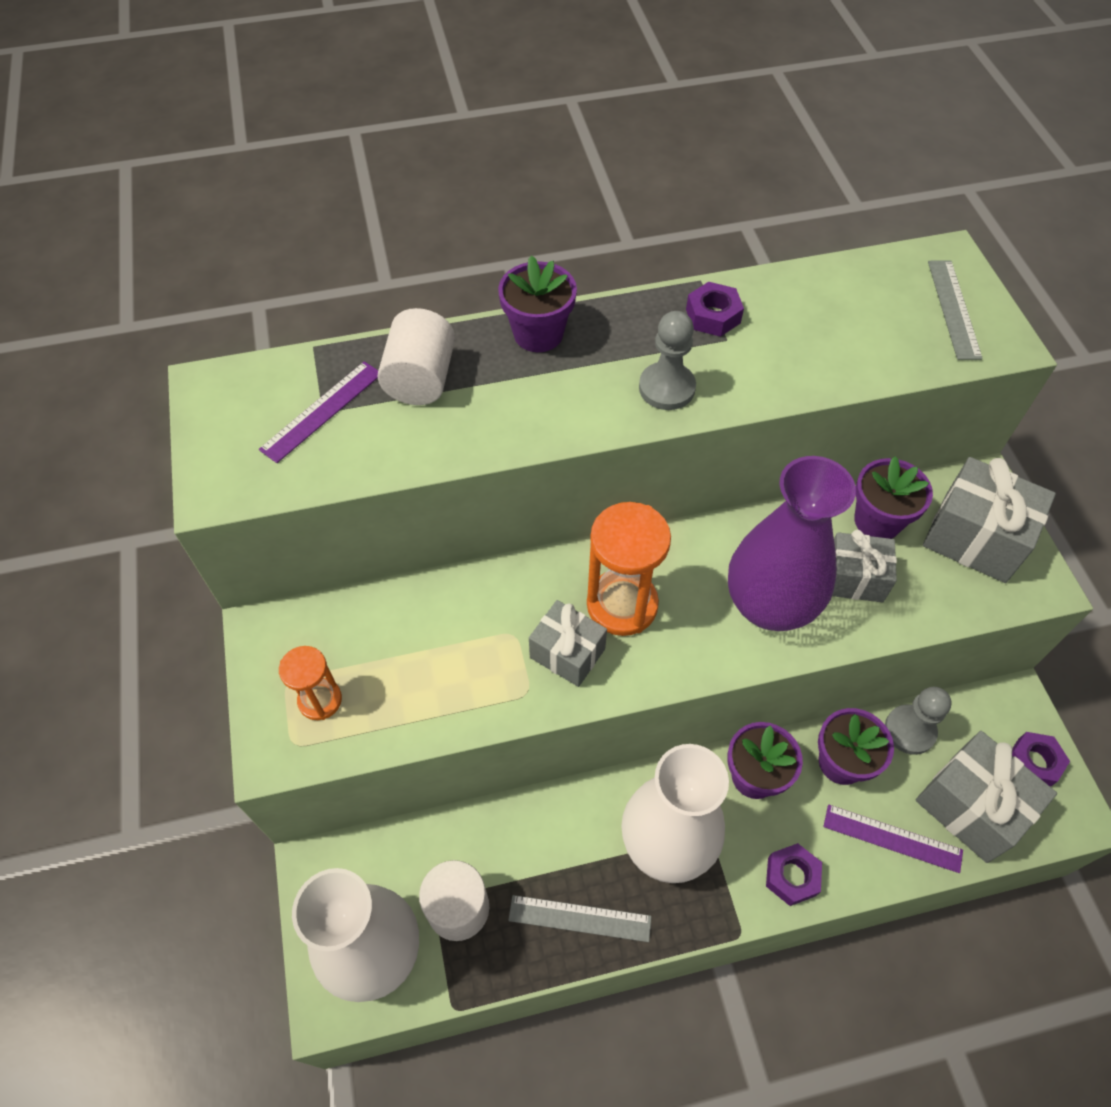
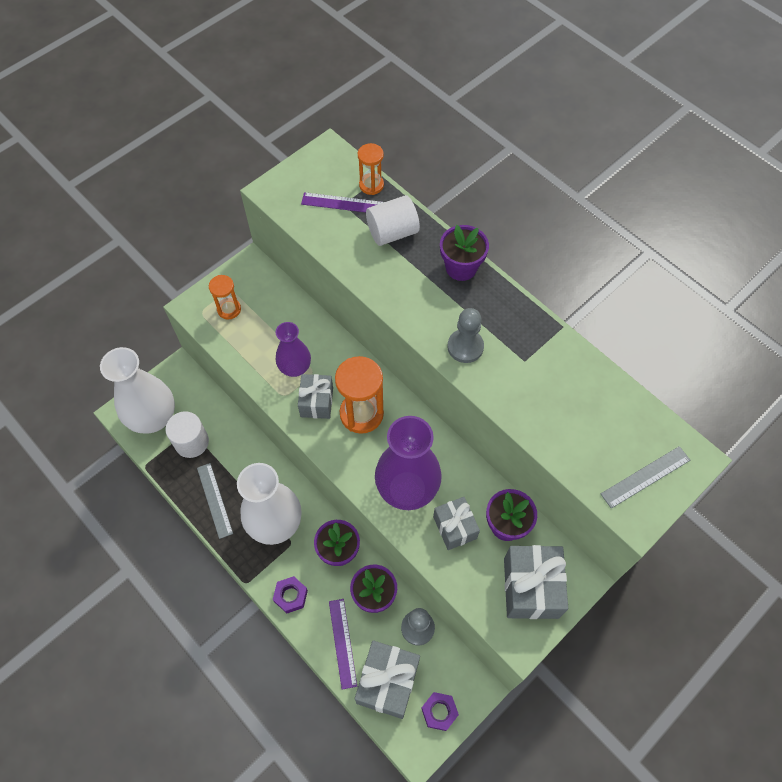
camera: 60 degrees right, 5 degrees up
(318, 365) = (371, 185): none -> orange hourglass
(491, 655) = (295, 368): none -> purple vase
(713, 316) = (538, 345): purple nut -> none

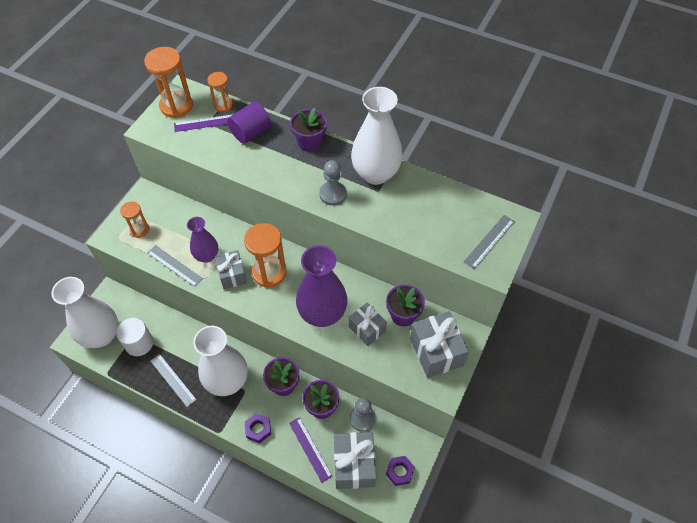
camera: 20 degrees left, 5 degrees down
(254, 368) = (175, 265): none -> grey ruler
(315, 170) = (176, 106): none -> orange hourglass
(392, 232) = (251, 132): white cylinder -> purple cylinder
(530, 335) = (375, 173): none -> white vase

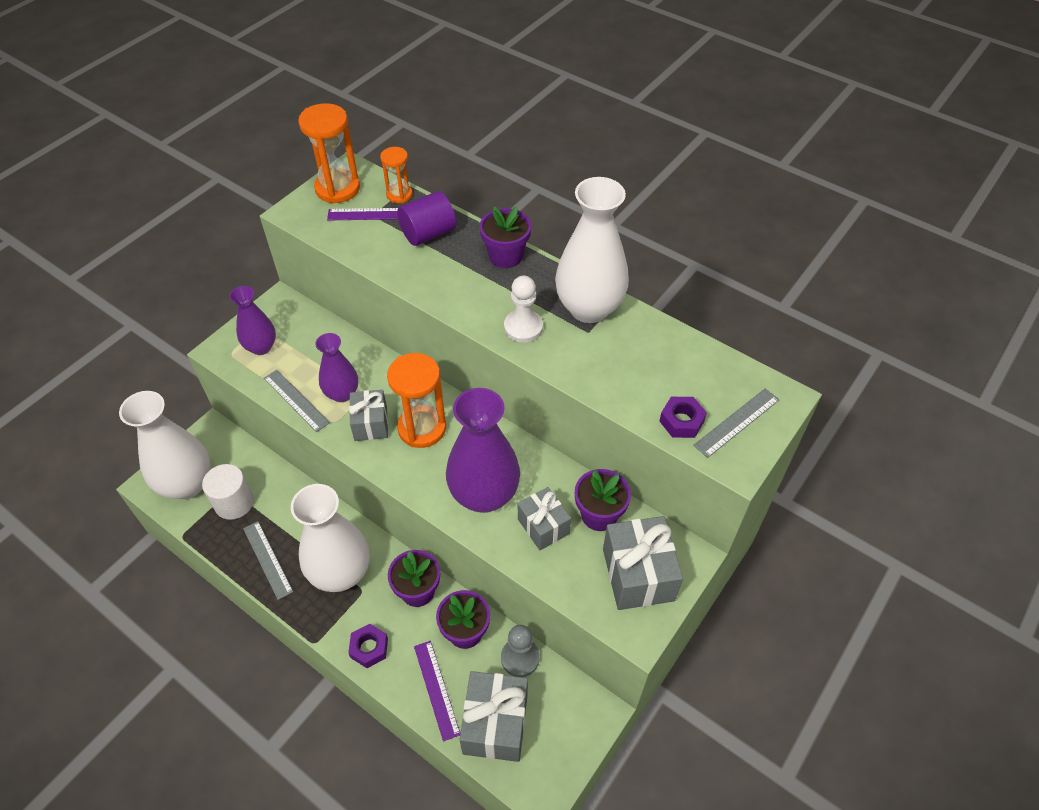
camera: 10 degrees right, 5 degrees down
(140, 230) = (261, 347): orange hourglass -> purple vase
(333, 194) = (523, 327): grey pawn -> white pawn
(399, 472) = (560, 746): purple nut -> purple nut (681, 421)

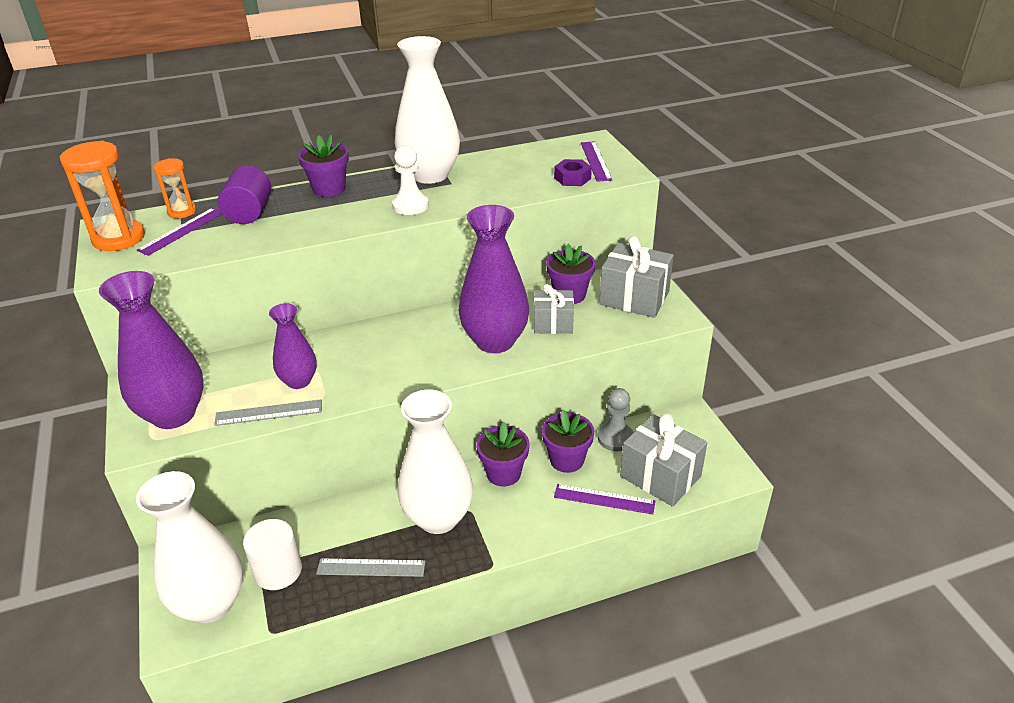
camera: 55 degrees left, 15 degrees down
(261, 347) = (173, 414): purple vase -> purple vase, size x1.73
(369, 648) = (530, 528): purple nut -> none
(371, 424) = (353, 376): grey gift -> none
(422, 428) = (393, 349): orange hourglass -> none
(737, 422) = (595, 161): grey ruler -> purple ruler

